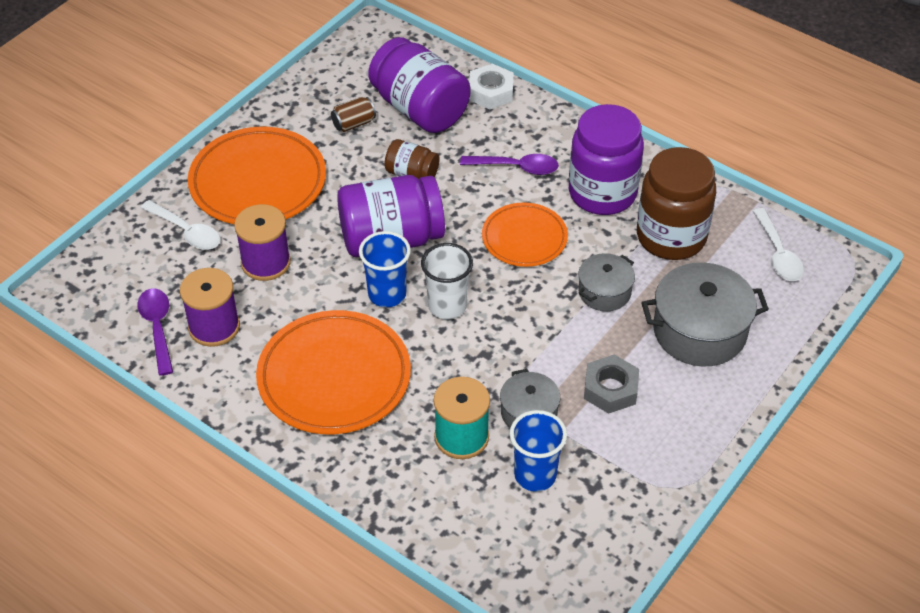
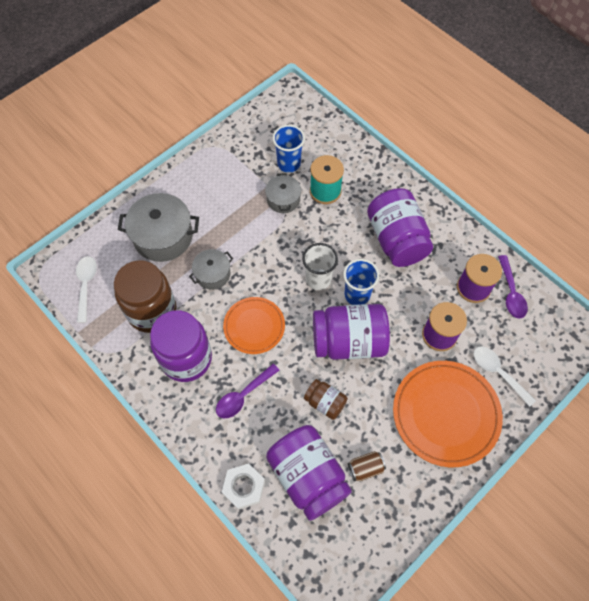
camera: 170 degrees left, 15 degrees up
(334, 377) = (396, 239): orange plate -> purple jar
(516, 167) = (243, 395): purple spoon -> purple spoon turned 60 degrees counterclockwise
(610, 389) = (231, 207): grey nut -> none

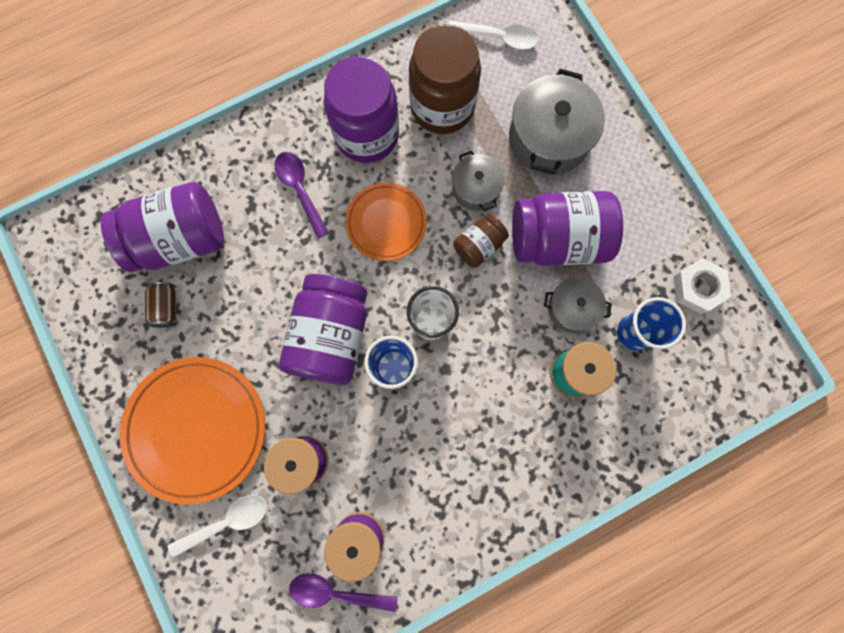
camera: 105 degrees right, 15 degrees up
(244, 487) = (193, 166): white nut -> white nut (697, 288)
(325, 403) = (260, 283): brown jar -> brown jar (478, 246)
(396, 239) = (465, 452): purple jar -> purple jar (557, 239)

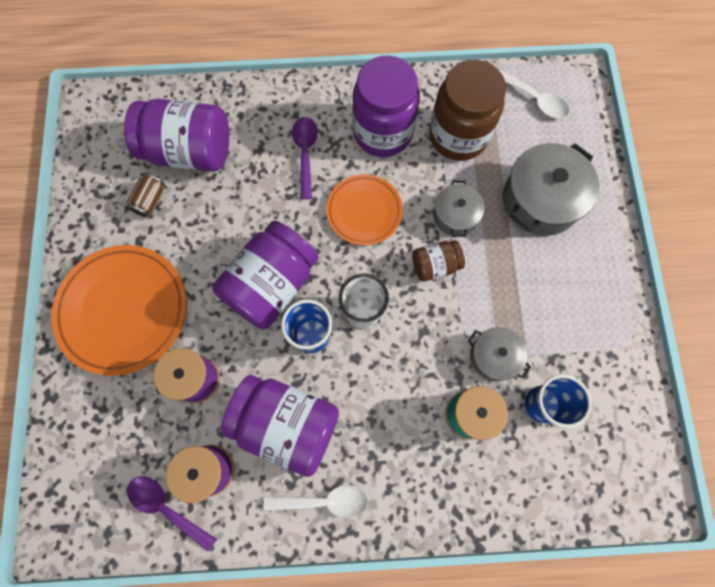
camera: 25 degrees right, 5 degrees down
(227, 521) = (108, 400): white spoon -> white spoon (324, 501)
(557, 239) = (508, 290): purple jar -> purple jar (286, 424)
(697, 288) = (620, 391): white nut -> none

